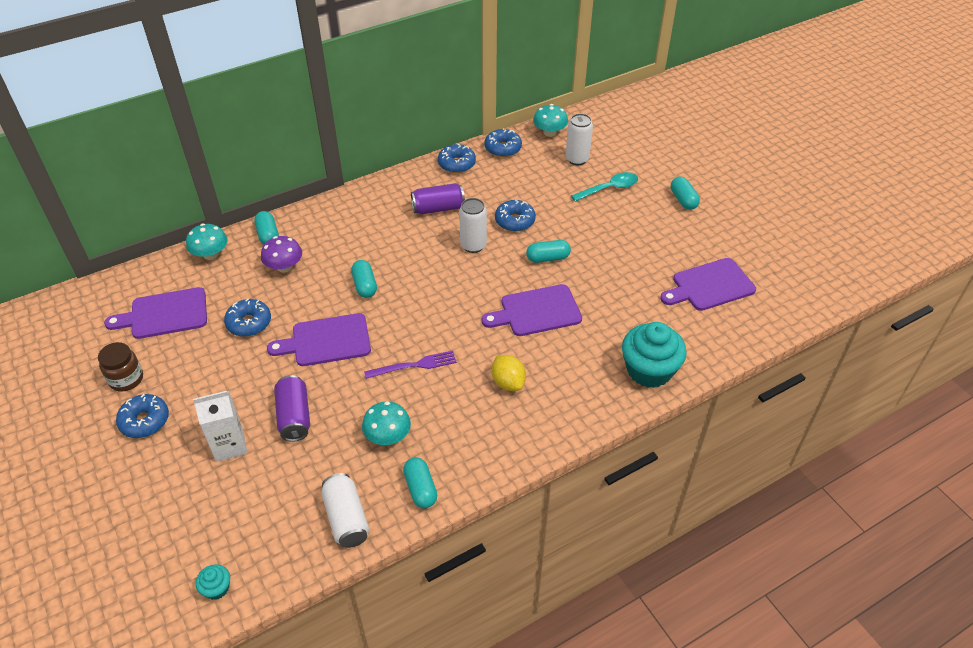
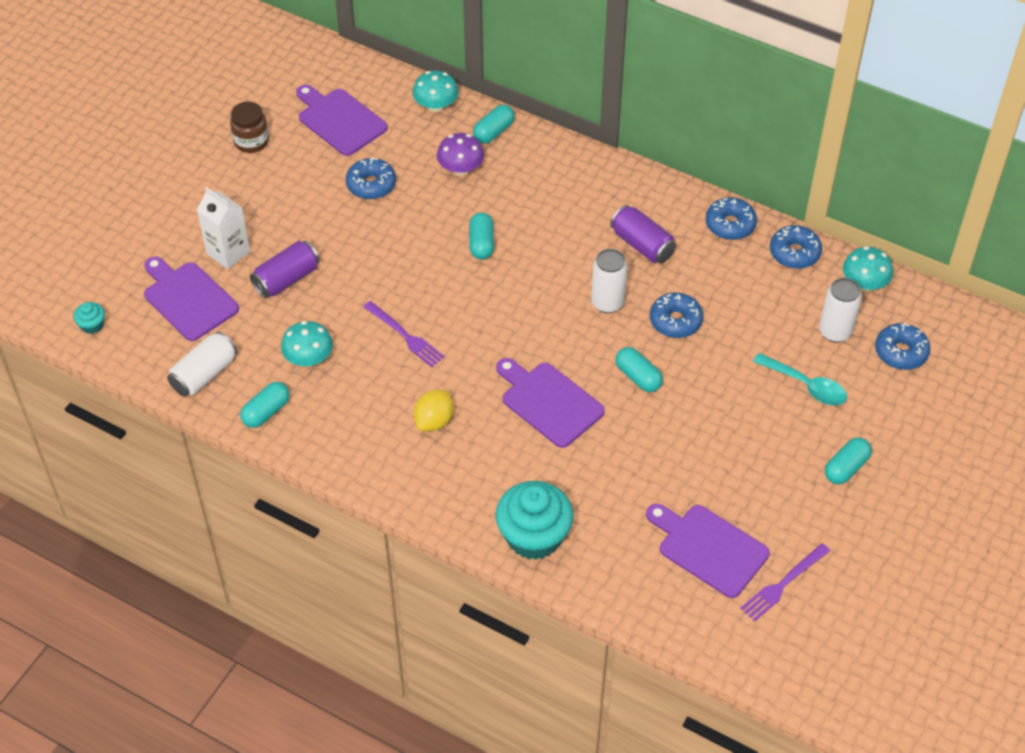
camera: 60 degrees right, 5 degrees up
(145, 421) = (217, 181): blue donut -> blue donut (901, 352)
(327, 341) = (389, 253): purple cutting board -> purple cutting board (188, 299)
(365, 285) = (481, 244): turquoise capsule -> turquoise capsule turned 45 degrees counterclockwise
(756, 264) = (783, 584): none -> purple fork

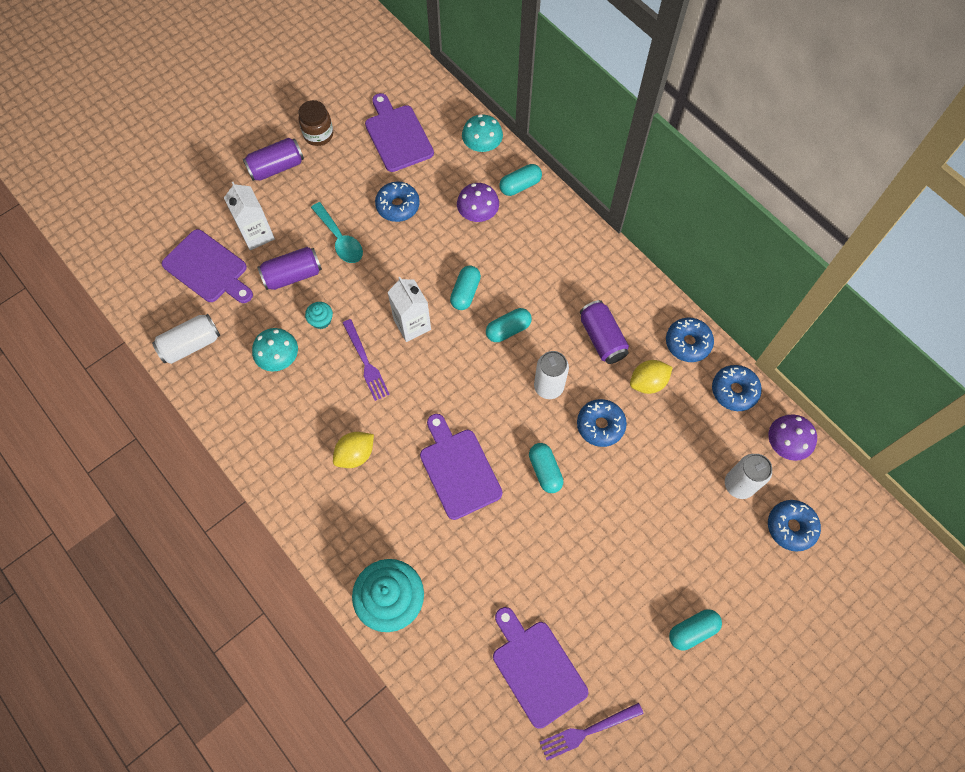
camera: 20 degrees right, 15 degrees up
(92, 325) = (124, 268): turquoise cupcake -> turquoise cupcake (321, 320)
(188, 299) = (208, 268): purple cutting board -> purple cutting board turned 150 degrees clockwise
(219, 184) = (276, 167): none -> purple can
(266, 412) = (224, 398): turquoise capsule -> turquoise capsule (508, 329)
(438, 288) = (412, 325): none -> white carton
(706, 270) = (648, 382): none -> yellow lemon
(806, 385) = (690, 532): turquoise spoon -> turquoise spoon (340, 239)
(864, 283) = (785, 443): turquoise mushroom -> purple mushroom

